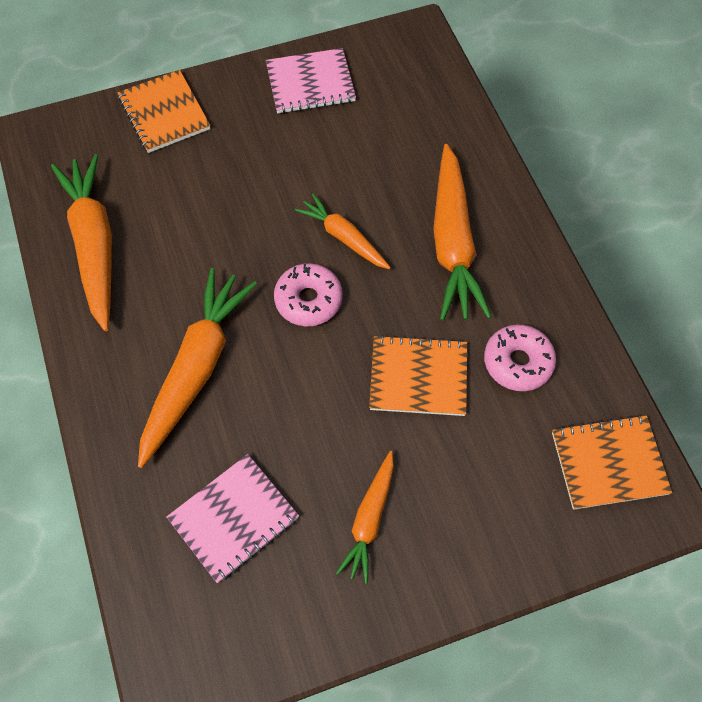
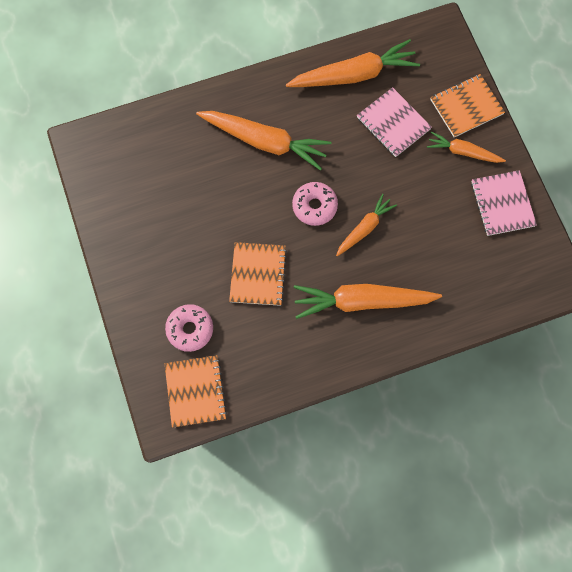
camera: 90 degrees right, 10 degrees up
(233, 518) = (169, 168): pink notebook -> pink notebook (393, 123)
(369, 520) = (164, 243): orange carrot -> orange carrot (463, 152)
(517, 362) = (268, 339): pink donut -> pink donut (190, 329)

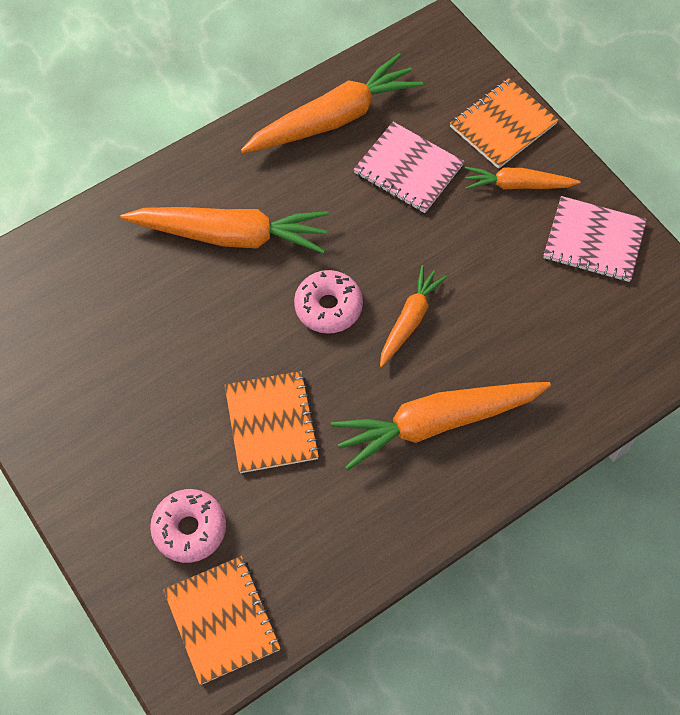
camera: 15 degrees left, 10 degrees down
(502, 204) = (594, 241): pink notebook -> pink notebook turned 45 degrees counterclockwise

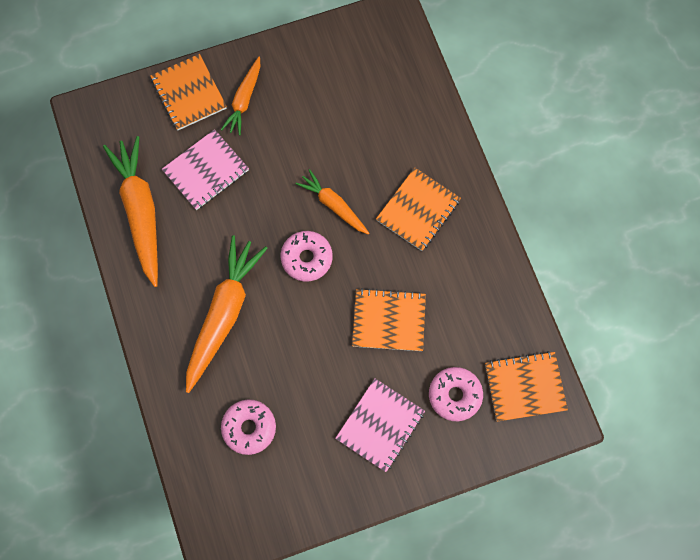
camera: 75 degrees left, 10 degrees up
(96, 298) = (249, 428): none -> pink donut
(436, 423) = (418, 210): orange carrot -> orange notebook
(594, 241) = (306, 65): pink notebook -> pink notebook (380, 425)

